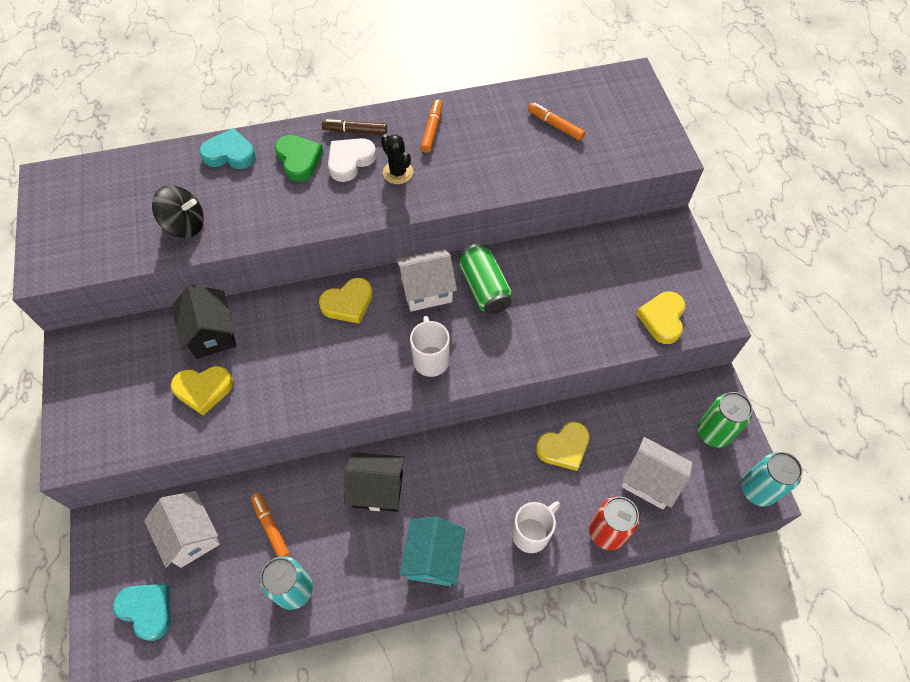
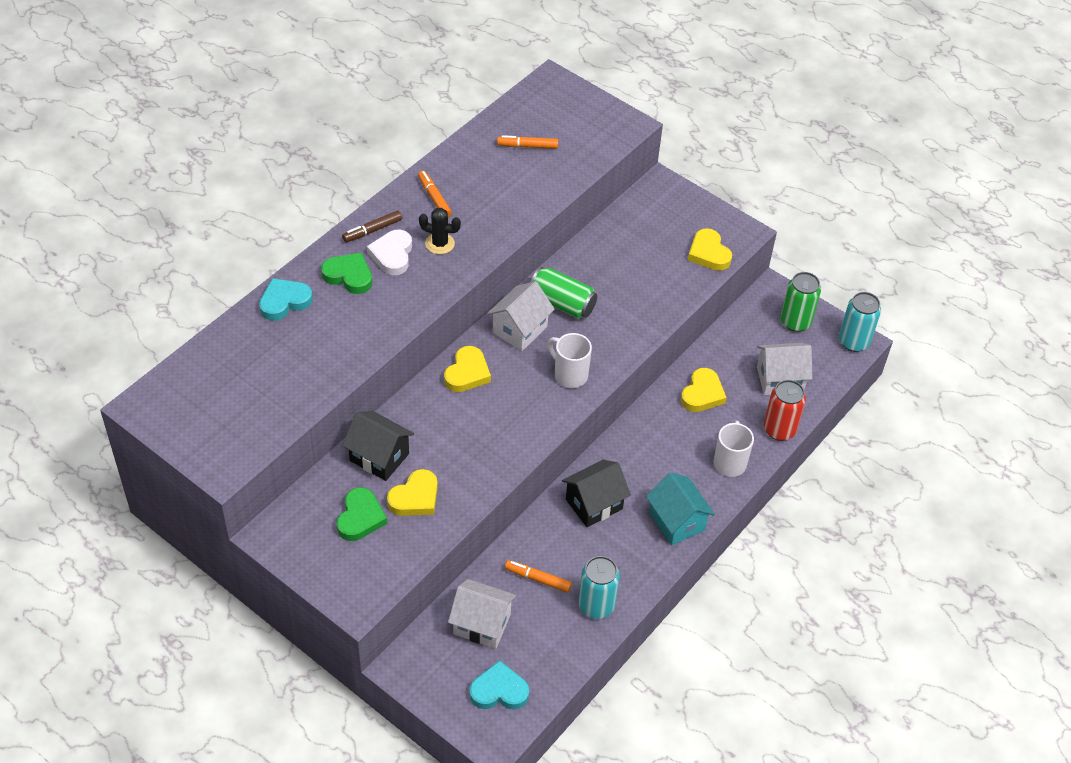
camera: 40 degrees left, 10 degrees down
(147, 379) = (360, 517): none -> green heart
(185, 225) = (307, 372): black spinning top -> none

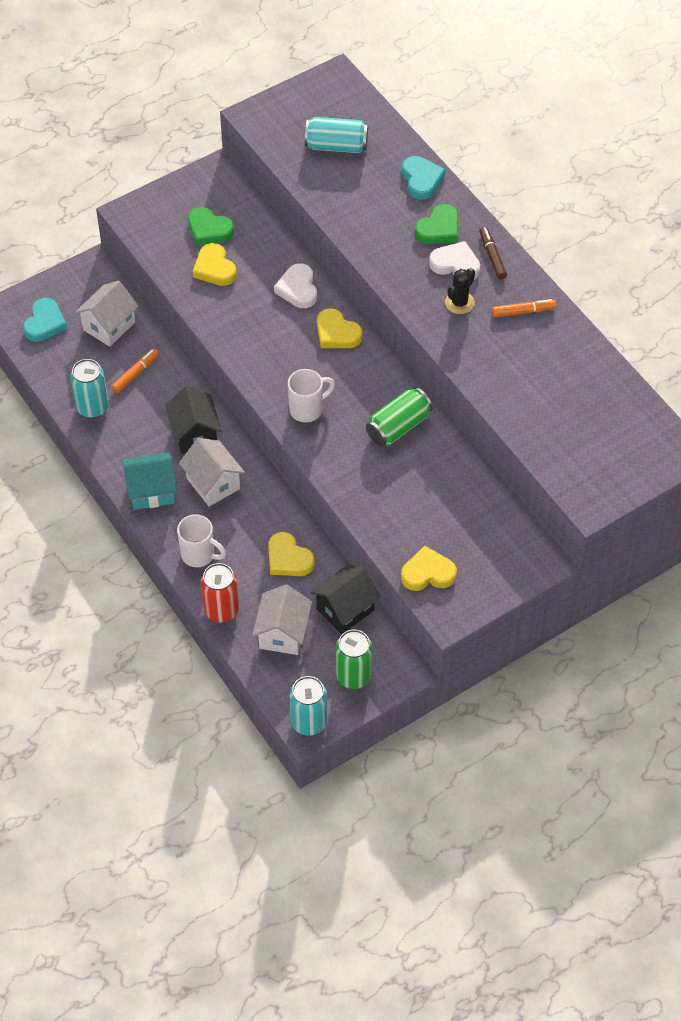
camera: 110 degrees right, 5 degrees up
(253, 382) = (336, 146): none -> turquoise can
(379, 457) = (266, 253): black house -> black house (345, 609)
(420, 417) = (298, 289): none -> white heart
(520, 329) = (375, 385): white house -> white house (213, 483)
(527, 146) = (578, 404): orange marker -> none

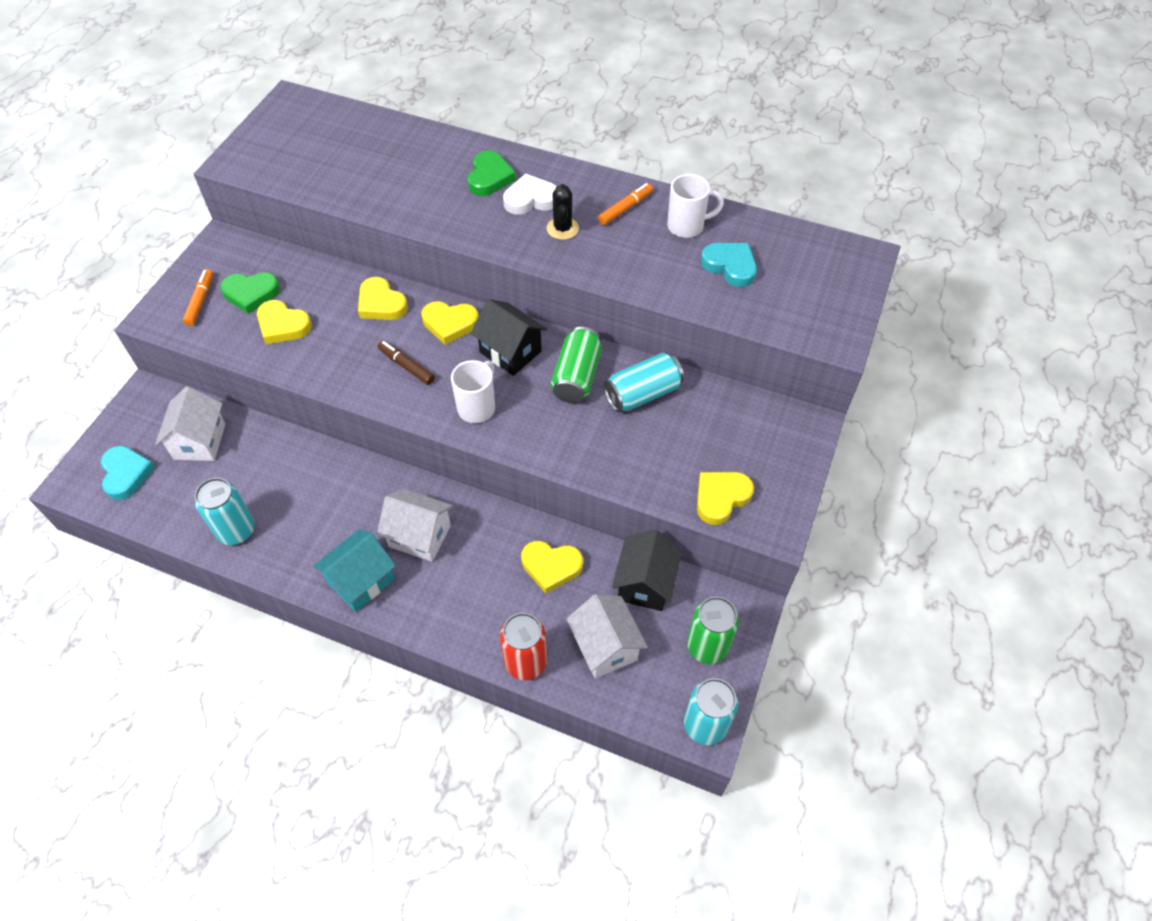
camera: 35 degrees left, 0 degrees up
(135, 373) = (260, 472): orange marker -> orange marker (200, 301)
(195, 434) = (365, 498): black house -> black house (510, 352)
(199, 555) = (459, 617): white mug -> white mug (687, 226)
(298, 289) = (381, 304): white heart -> yellow heart
(336, 146) = (335, 153): turquoise can -> turquoise can (642, 394)
(421, 180) = (439, 146): turquoise heart -> turquoise heart (730, 266)
(492, 256) = (557, 177): brown marker -> brown marker (406, 366)

